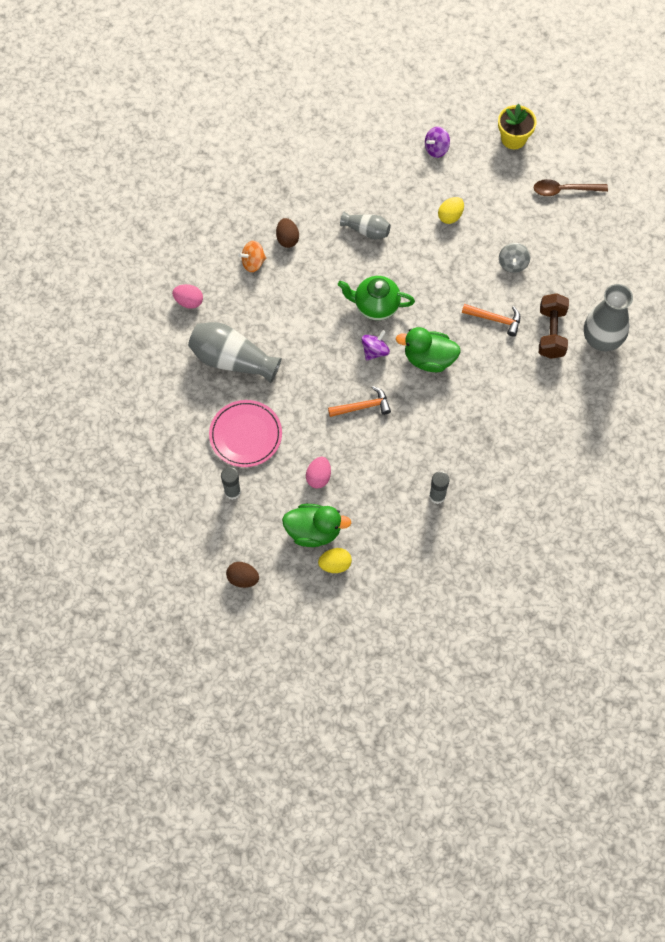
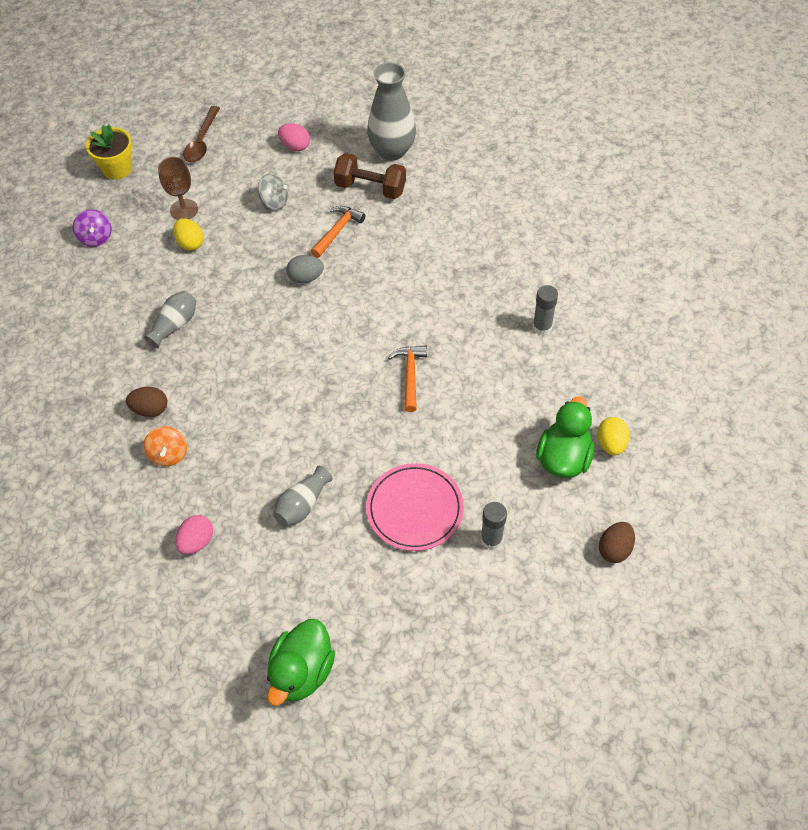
camera: 75 degrees left, 10 degrees down
(232, 360) = (302, 505): grey vase -> grey vase, size x0.56
(318, 477) = (492, 439): pink egg -> pink egg (295, 146)
(375, 306) = (280, 336): green teapot -> none
(375, 351) = (340, 349): purple spinning top -> none
(429, 359) = (367, 300): green duck -> green duck (302, 672)
(438, 308) = (306, 278): none -> grey egg
(484, 200) = (184, 210): none -> brown goblet

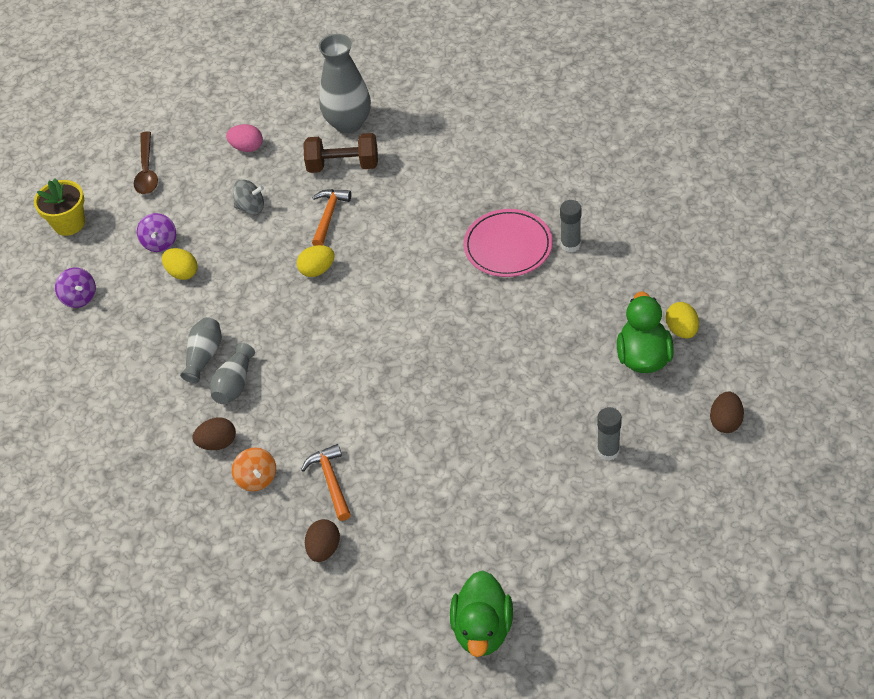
camera: 15 degrees left, 5 degrees down
(184, 210) = (160, 242): brown goblet -> purple spinning top
(197, 542) = (324, 549): pink egg -> brown egg
(302, 505) = (413, 480): grey vase -> grey vase (234, 384)
(306, 278) = (317, 270): grey egg -> yellow egg
(410, 375) = (463, 329): orange hammer -> orange hammer (331, 481)
(414, 509) = (523, 448): pink plate -> pink plate (508, 246)

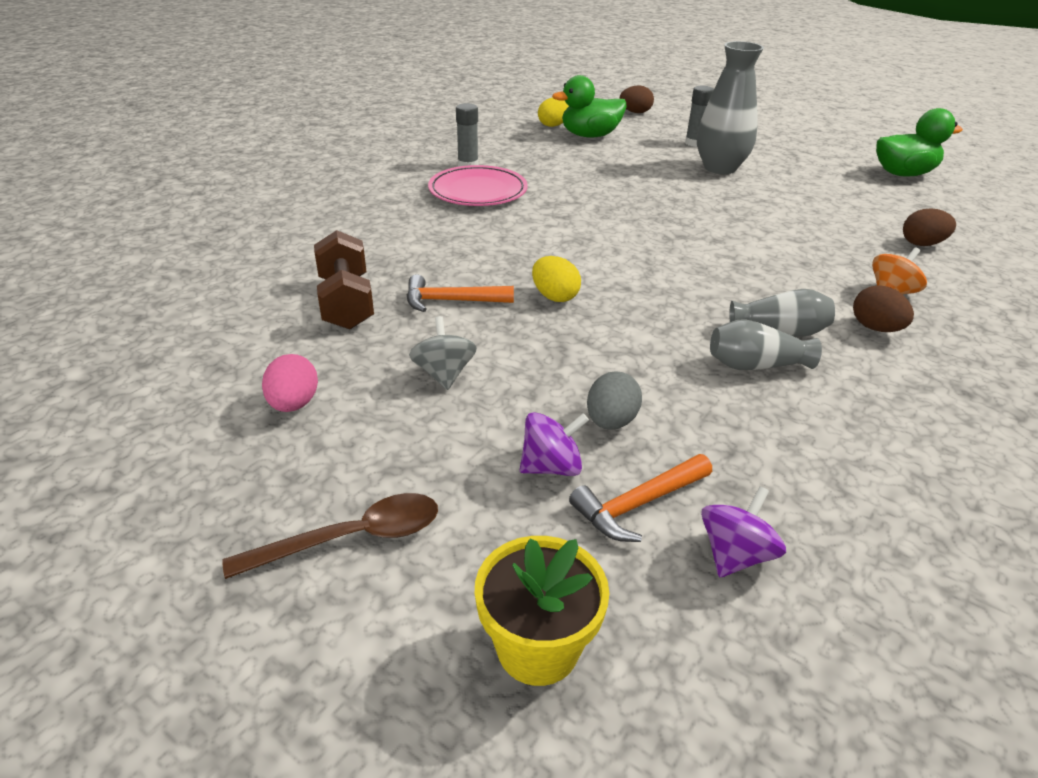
camera: 110 degrees left, 15 degrees down
(182, 273) = (611, 421): yellow egg -> grey egg
(331, 481) = (845, 249): orange hammer -> orange hammer (638, 504)
(348, 123) = (251, 309): grey vase -> grey vase (720, 168)

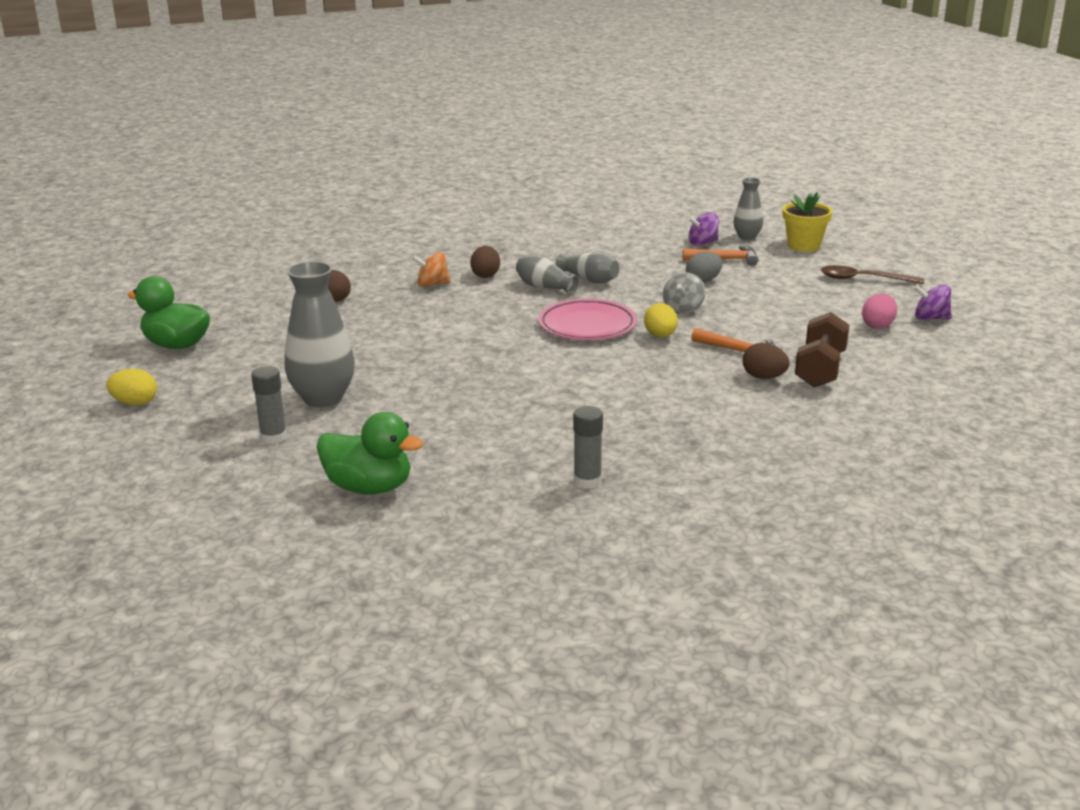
camera: 145 degrees left, 10 degrees down
(444, 374) = (777, 317): grey spinning top -> grey spinning top (683, 309)
(478, 191) = (616, 440): pink plate -> pink plate (587, 325)
(551, 467) = (752, 276): purple spinning top -> purple spinning top (930, 318)
(553, 125) = (381, 524): yellow egg -> yellow egg (135, 403)
(635, 112) = (224, 516): brown egg -> brown egg (764, 377)
(683, 632) = (747, 237): none -> grey vase

